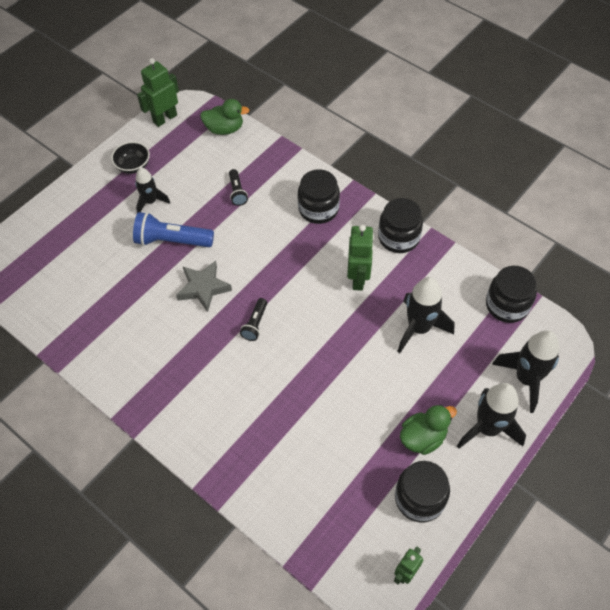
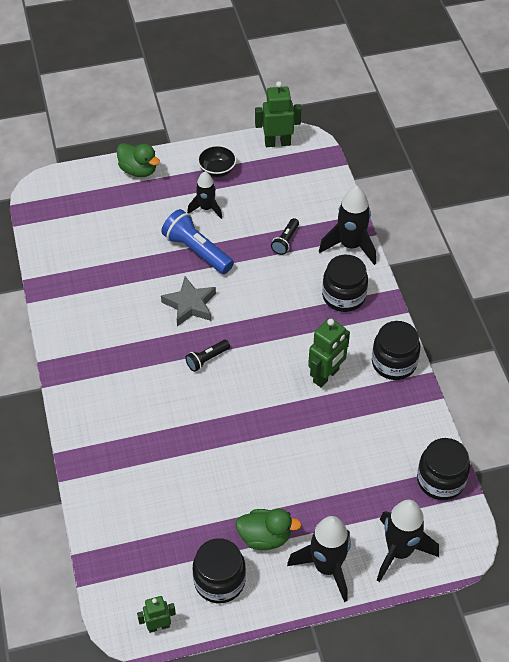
camera: 35 degrees right, 5 degrees down
(224, 129) = (321, 180): green duck -> green duck (138, 170)
(419, 328) = (342, 449): black rocket -> black rocket (350, 246)

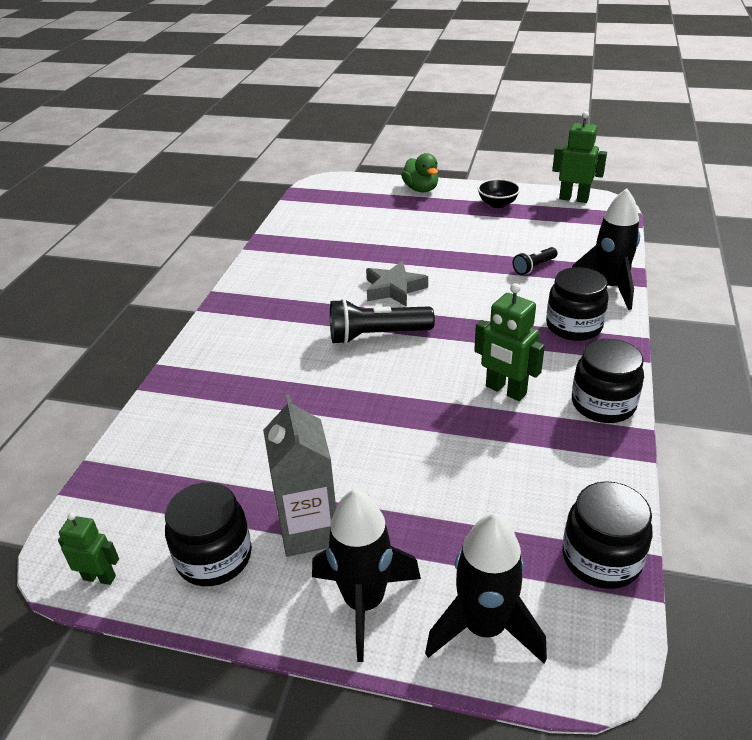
camera: 30 degrees right, 15 degrees down
(197, 251) = (433, 252): blue flashlight -> none
(206, 208) = (466, 226): black rocket -> none
(207, 359) = (377, 336): black flashlight -> black flashlight, size x1.82
(265, 537) = (309, 530): green duck -> grey carton
(326, 376) = (505, 390): green robot -> green robot turned 60 degrees clockwise

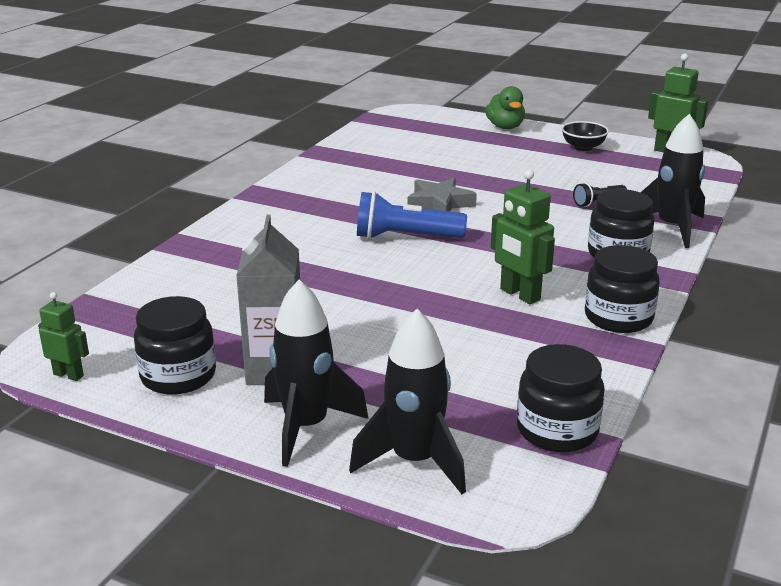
camera: 10 degrees right, 10 degrees down
(377, 336) = (405, 237): black flashlight -> blue flashlight

